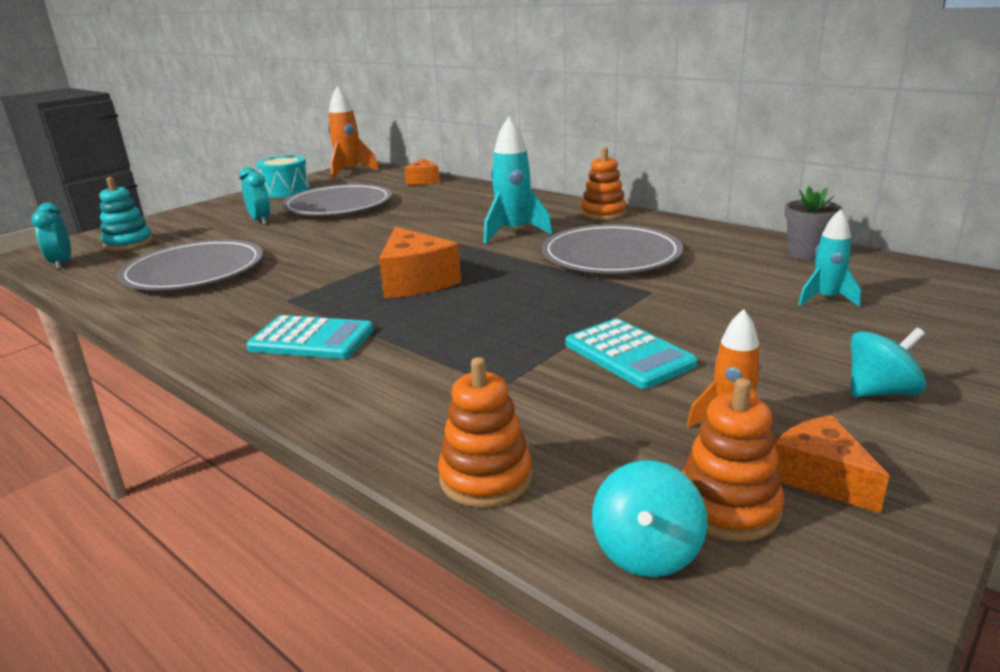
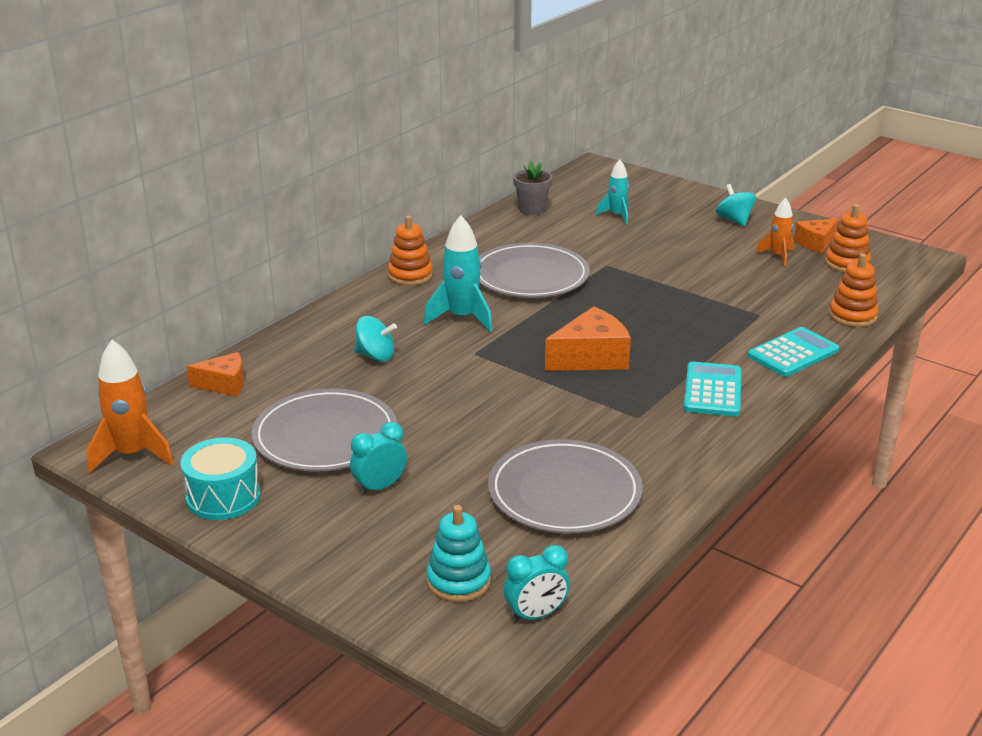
camera: 95 degrees left, 5 degrees up
(628, 354) = (709, 277): turquoise calculator -> turquoise calculator (793, 353)
(646, 551) = (884, 281): turquoise spinning top -> turquoise spinning top (375, 356)

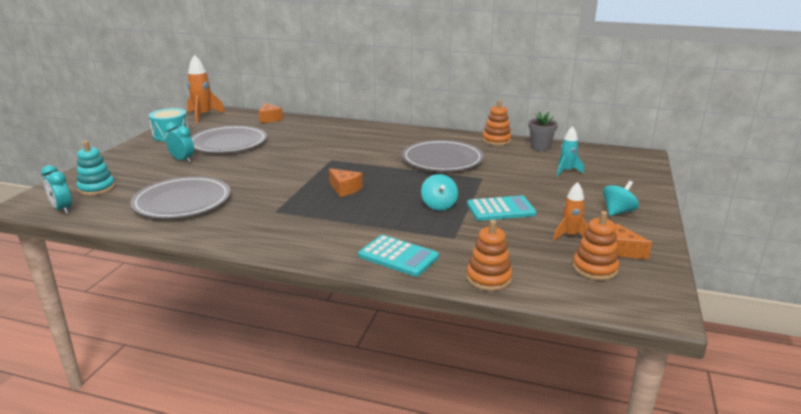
camera: 70 degrees right, 5 degrees down
(375, 356) = (314, 140): turquoise spinning top -> turquoise spinning top (439, 205)
(410, 275) = (413, 133): orange stacking toy -> orange stacking toy (496, 140)
(462, 318) = (371, 151): turquoise rocket -> none
(591, 358) = (345, 189): orange cheese -> orange cheese, size x0.63
(712, 390) = (322, 231): turquoise calculator -> turquoise calculator (501, 209)

